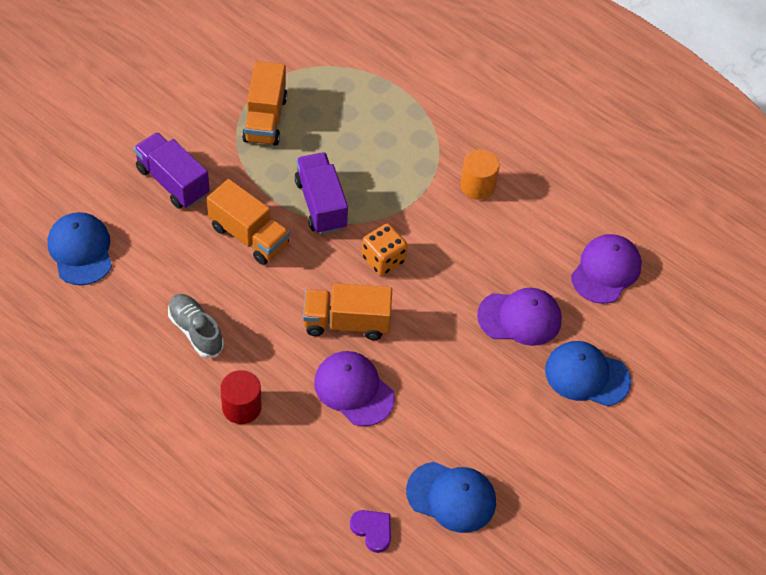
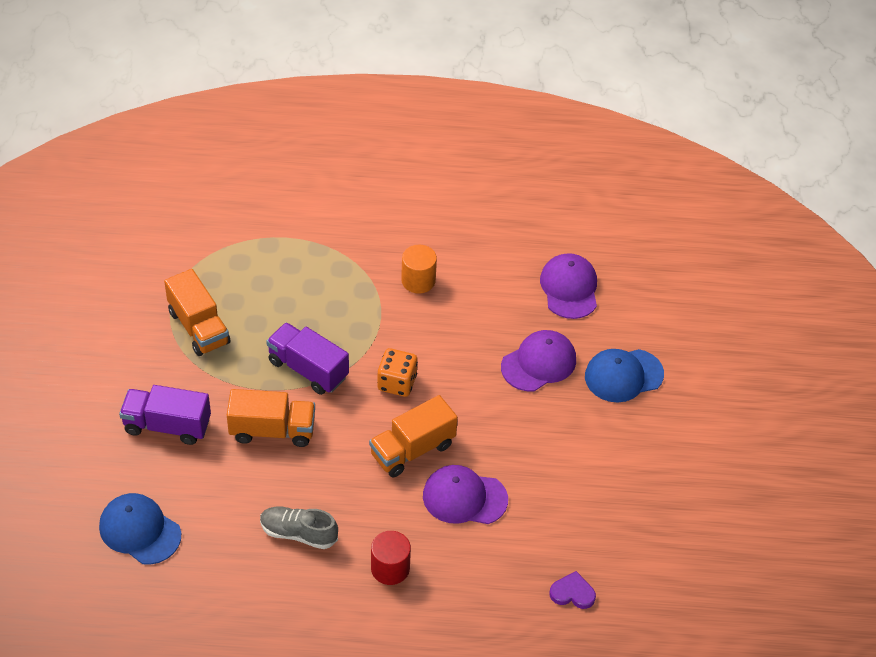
camera: 35 degrees left, 5 degrees down
(451, 497) = (607, 529): blue cap -> none

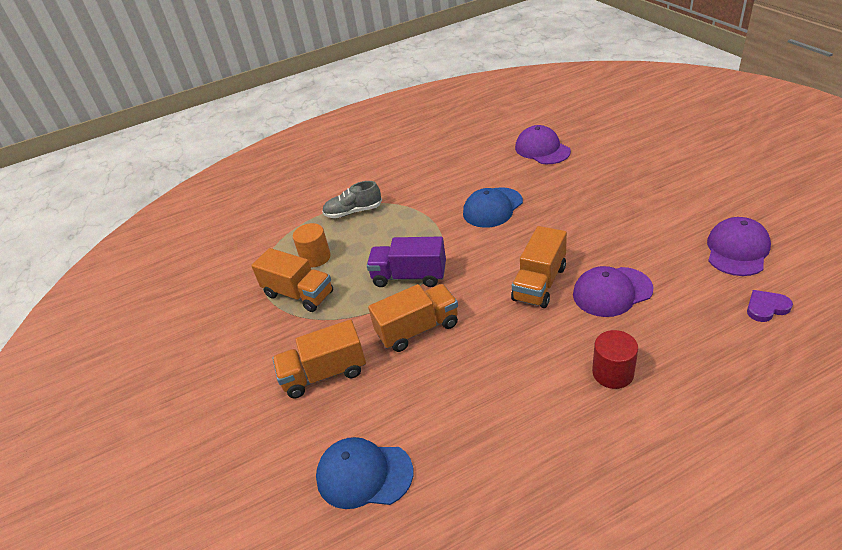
camera: 20 degrees left, 10 degrees down
(167, 425) = (324, 374): purple truck -> orange truck
(298, 533) = (510, 391): grey shoe -> grey shoe (353, 212)
(397, 383) = (484, 250): orange dice -> none
(418, 280) = (439, 191): orange cylinder -> orange cylinder (315, 257)
(539, 363) = (568, 192): purple cap -> purple cap (737, 250)
(623, 375) = (629, 171): blue cap -> blue cap (492, 208)

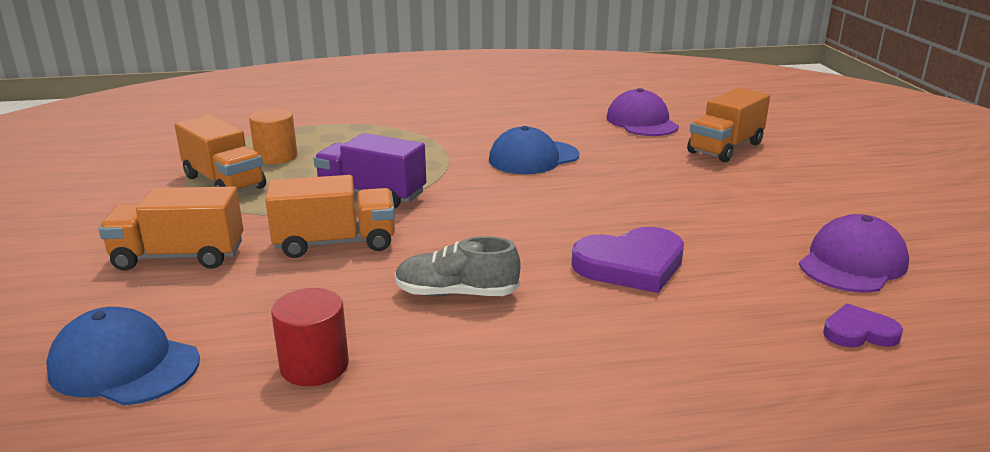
camera: 10 degrees right, 15 degrees down
(353, 212) = (359, 129): grey shoe -> grey shoe (456, 293)
(539, 283) = (535, 236): orange truck -> orange truck (725, 148)
(612, 292) = (631, 265): purple cap -> purple heart
(612, 373) = (564, 347): red cylinder -> red cylinder (314, 366)

